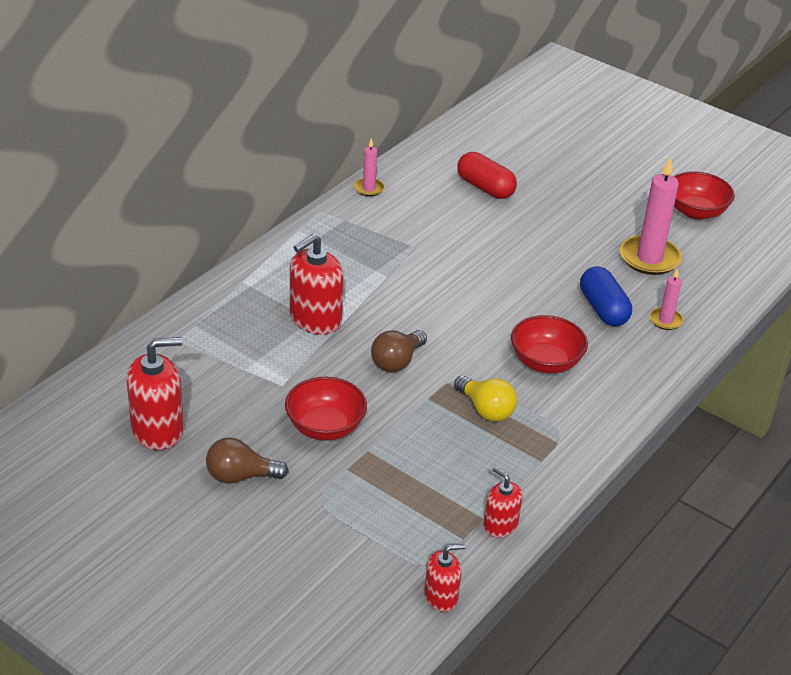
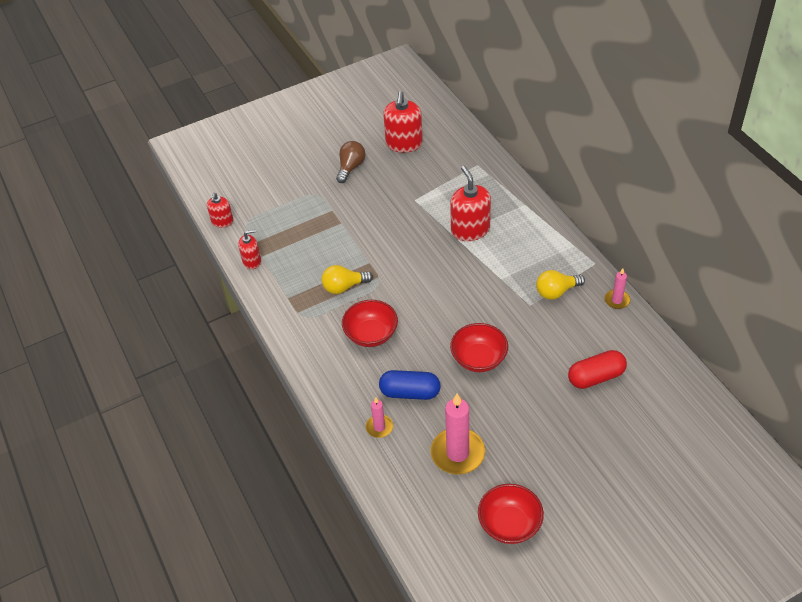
camera: 120 degrees right, 10 degrees up
(325, 427) = (369, 209): red bowl -> red bowl (479, 359)
(382, 231) = (556, 292): none -> yellow light bulb
(397, 361) = (410, 258): brown light bulb -> none

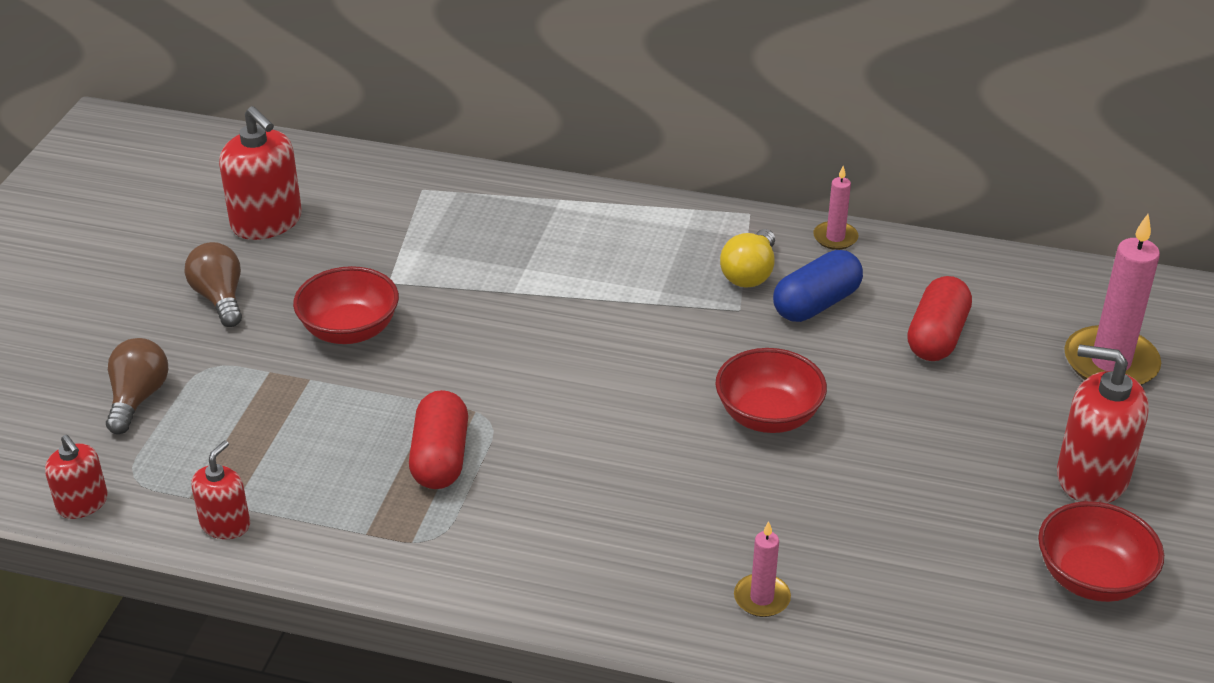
camera: 50 degrees left, 10 degrees down
(281, 192) = (138, 398): none -> brown light bulb
(344, 287) = (440, 458): yellow light bulb -> red capsule
(371, 334) = (574, 491): red bowl -> red bowl (350, 330)
(410, 392) = (738, 523): blue capsule -> blue capsule (816, 304)
(457, 453) = (909, 547): pink candle -> pink candle (1110, 363)
(470, 230) = (528, 272): red soap dispenser -> red soap dispenser (1091, 477)

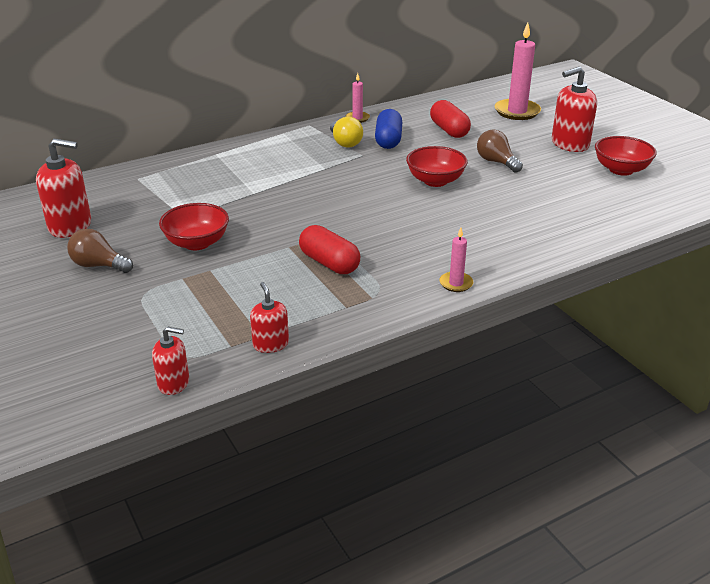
camera: 45 degrees left, 5 degrees down
(138, 398) = (125, 326): brown light bulb -> brown light bulb (496, 162)
(762, 598) = (538, 234): pink candle -> pink candle (456, 283)

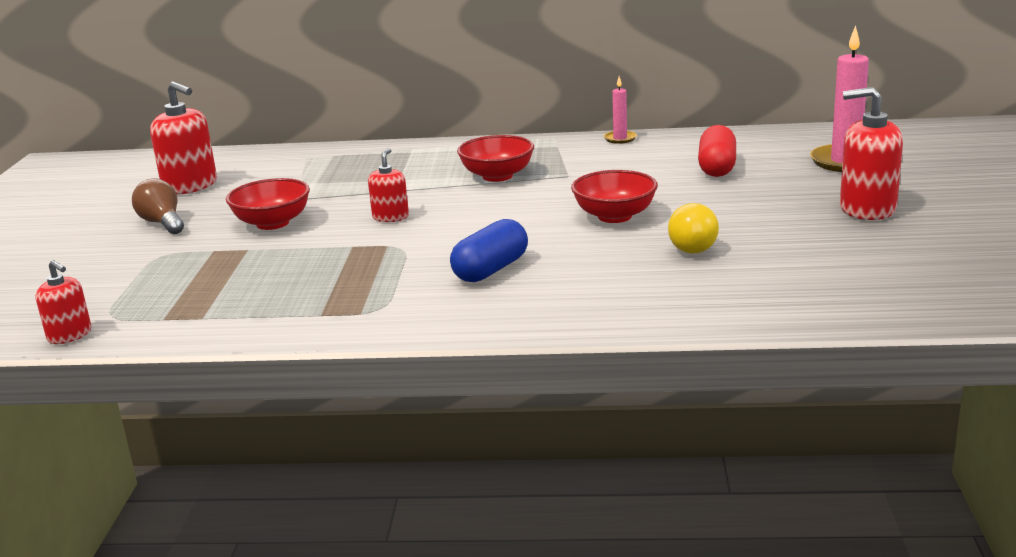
camera: 35 degrees right, 10 degrees down
(270, 344) = (198, 327): red soap dispenser -> red soap dispenser (390, 217)
(329, 263) = (368, 270): red capsule -> none
(345, 143) = (567, 160): yellow light bulb -> yellow light bulb (693, 246)
(388, 140) = (622, 166): blue capsule -> blue capsule (491, 270)
(456, 283) = (472, 323): pink candle -> none
(496, 162) = (726, 211): brown light bulb -> none
(621, 170) = (900, 251): red bowl -> red bowl (497, 176)

